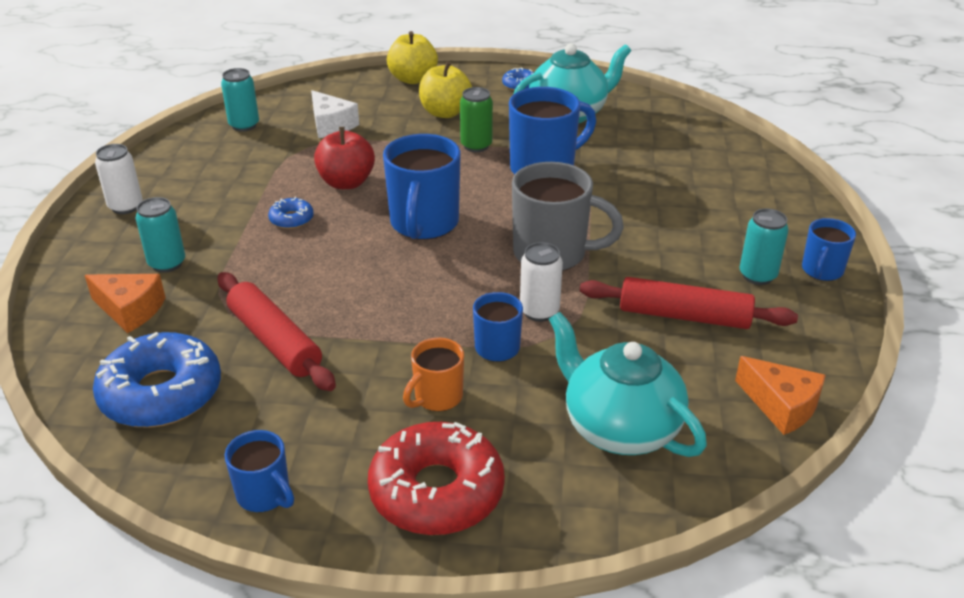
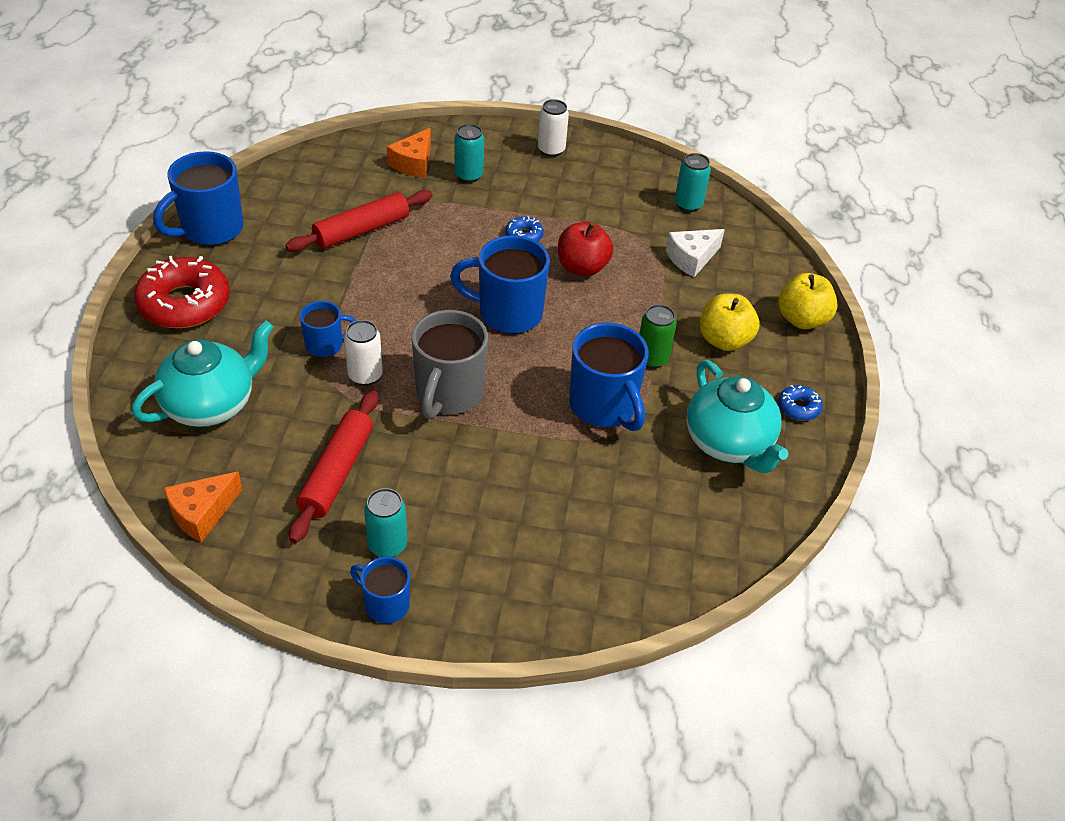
camera: 90 degrees right, 10 degrees up
(161, 393) = (319, 183): blue donut -> none
(265, 495) = (210, 229): blue mug -> blue mug, size x1.79
(437, 397) = (276, 309): orange mug -> none

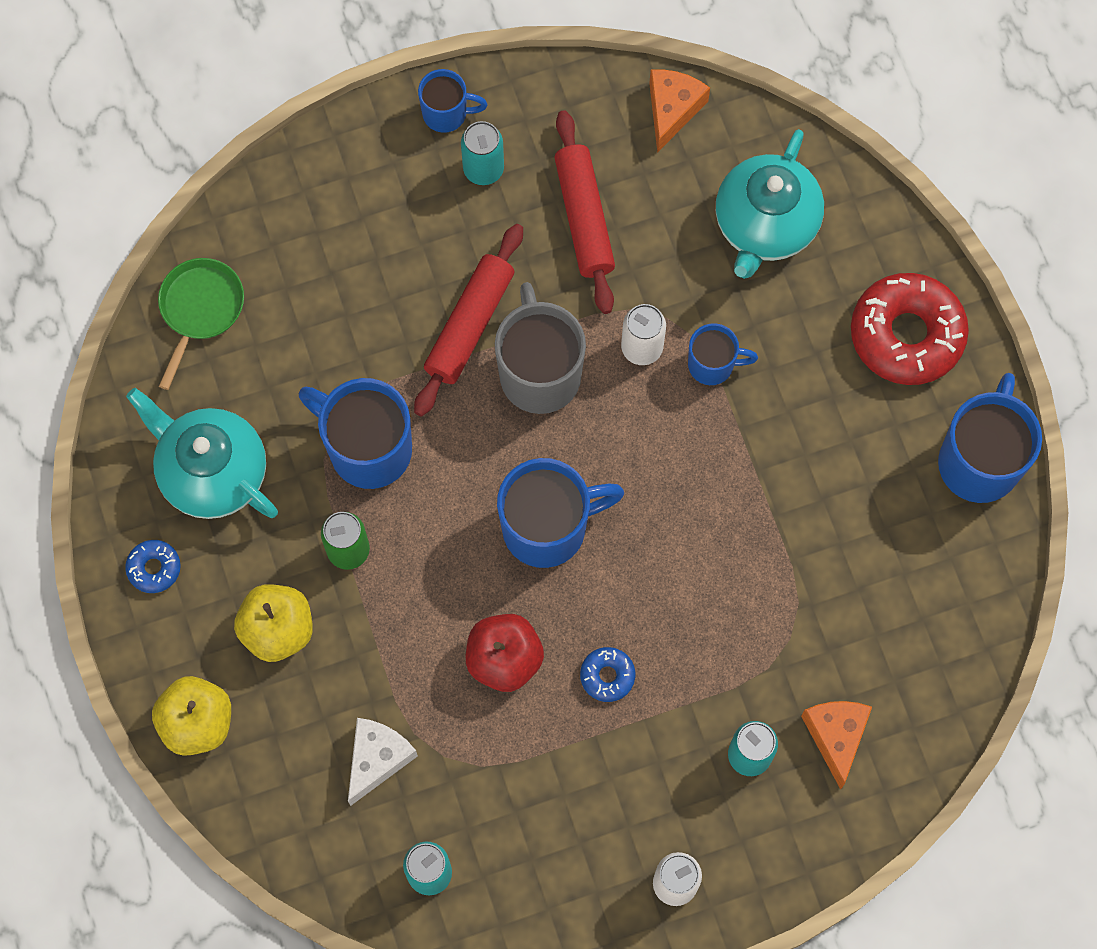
camera: 155 degrees right, 25 degrees up
(325, 345) = (712, 364): blue mug -> blue mug turned 135 degrees counterclockwise
(361, 230) = (807, 566): red rolling pin -> red rolling pin (470, 325)
(686, 554) = (200, 309): none -> green pan

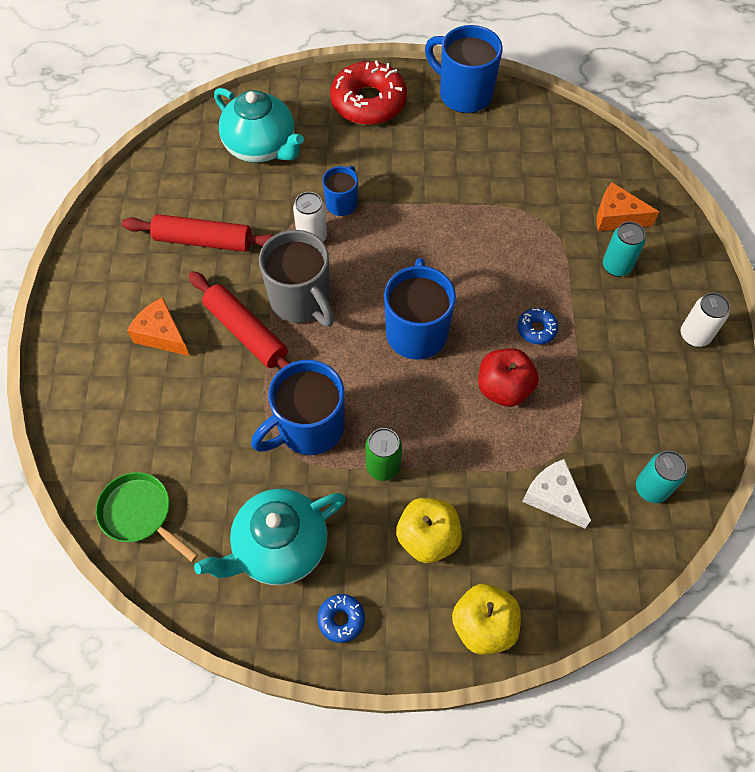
camera: 70 degrees left, 10 degrees down
(446, 113) = (80, 297): blue mug -> none
(483, 169) = (135, 288): turquoise can -> none
(539, 372) = (301, 301): grey mug -> grey mug turned 135 degrees counterclockwise
(672, 110) = (155, 170): orange cheese -> orange cheese (162, 335)

